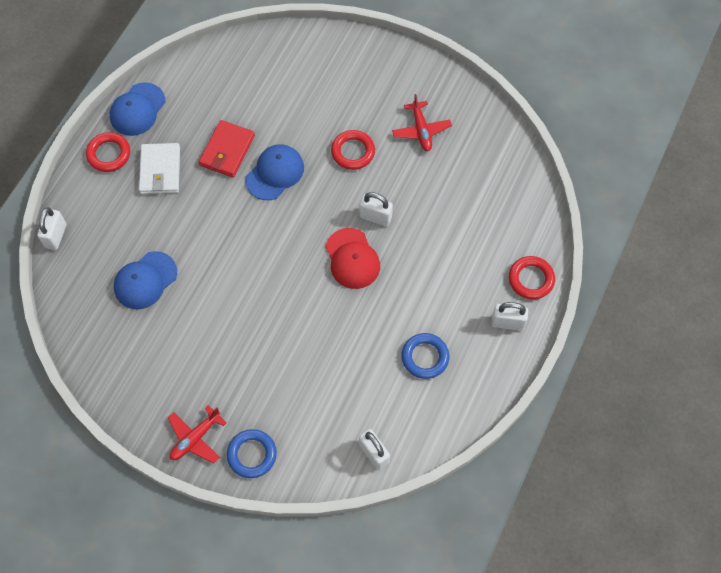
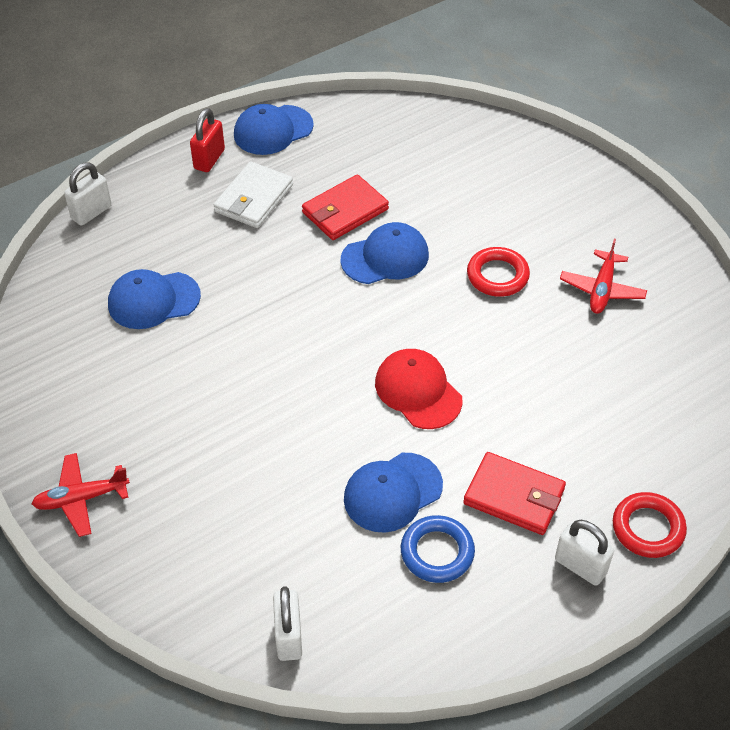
camera: 30 degrees right, 15 degrees down
(109, 154) = (209, 159): red ring -> red padlock
(252, 454) = (134, 554): blue ring -> none
(352, 259) = (418, 391): red cap -> red cap turned 135 degrees clockwise
(375, 217) = (479, 358): white padlock -> none
(377, 333) = (392, 492): none -> blue cap
(447, 299) = (514, 496): none -> red wallet

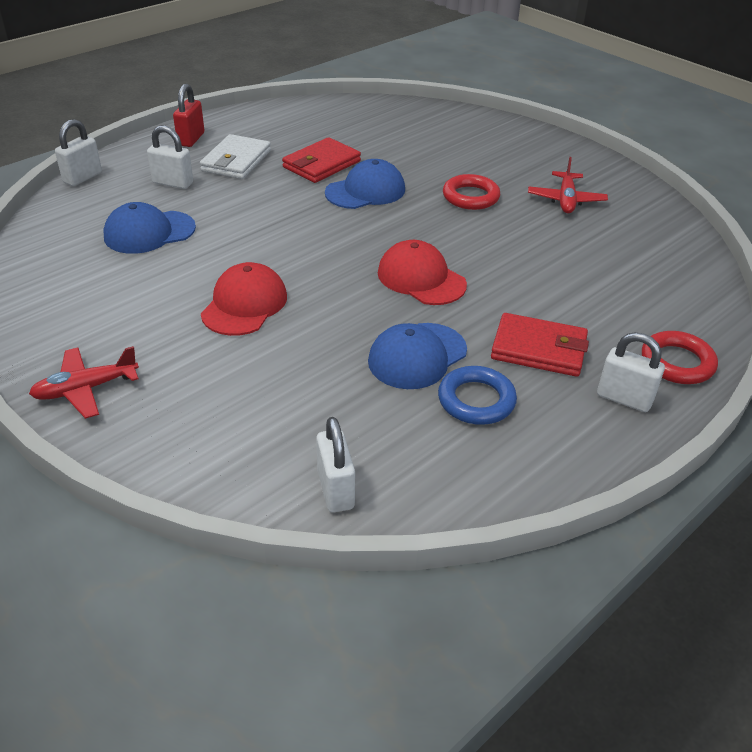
camera: 10 degrees left, 10 degrees down
(183, 228) = (173, 183): none -> white padlock
(237, 409) = (244, 304): none -> red cap
(273, 130) = (246, 119): blue cap -> none

